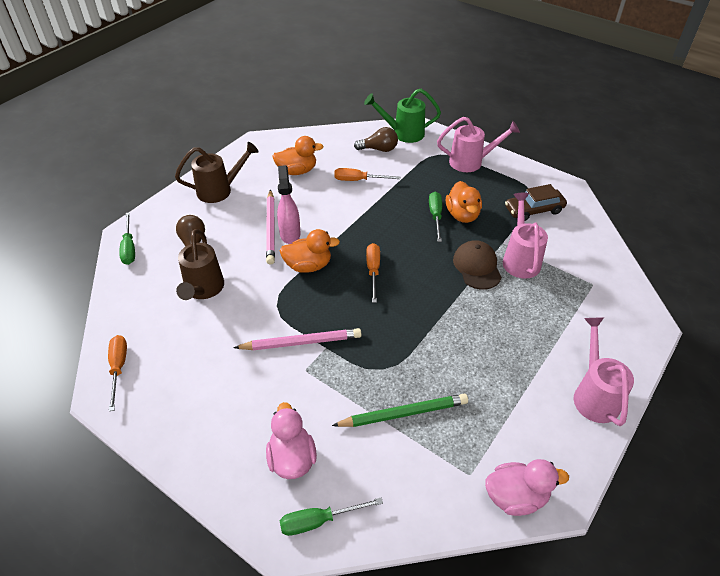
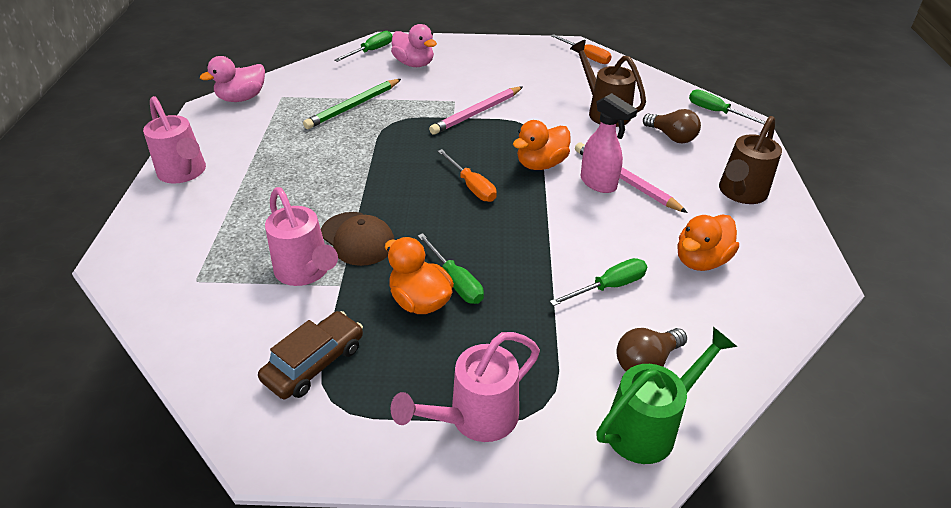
camera: 145 degrees right, 5 degrees down
(358, 180) = (609, 287): orange screwdriver -> green screwdriver

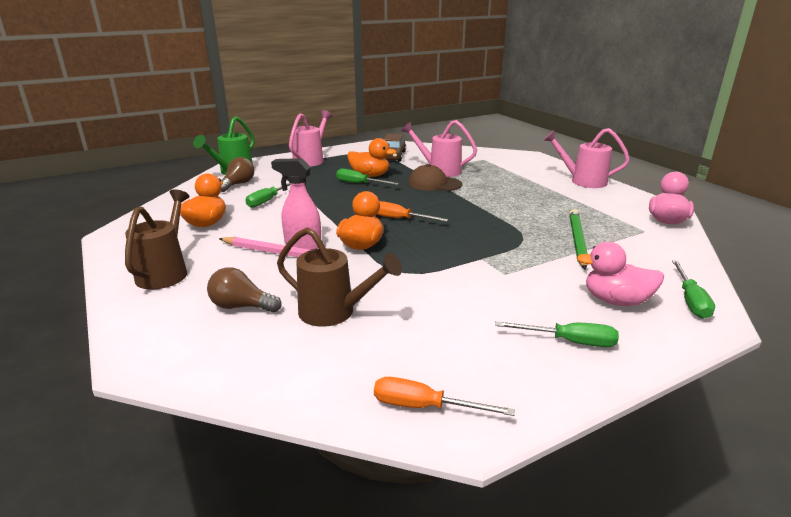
camera: 150 degrees right, 15 degrees down
(476, 113) = (467, 268): pink pencil -> none
(716, 112) = (179, 362): green screwdriver -> green screwdriver (569, 341)

